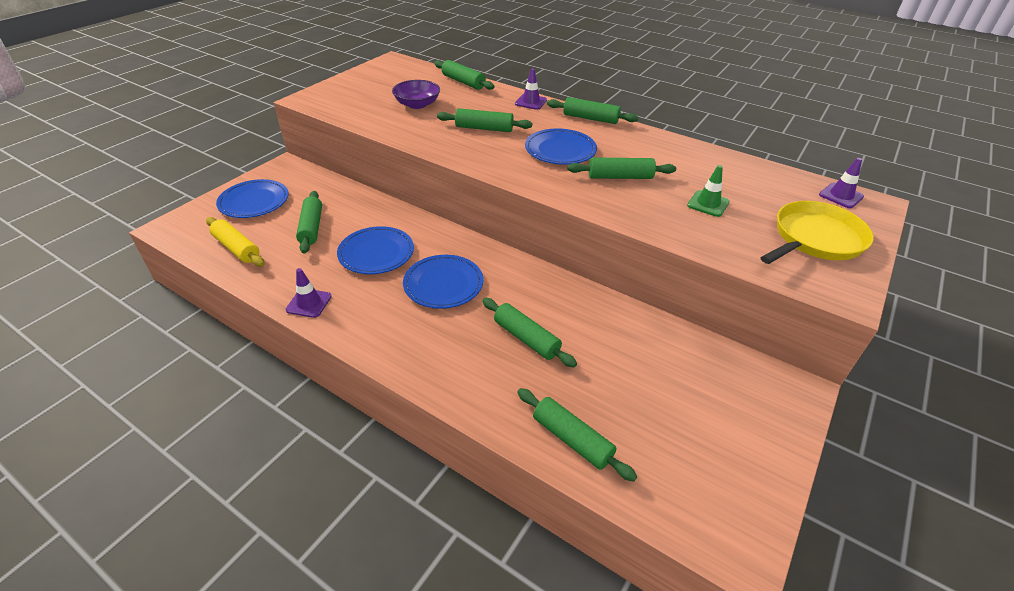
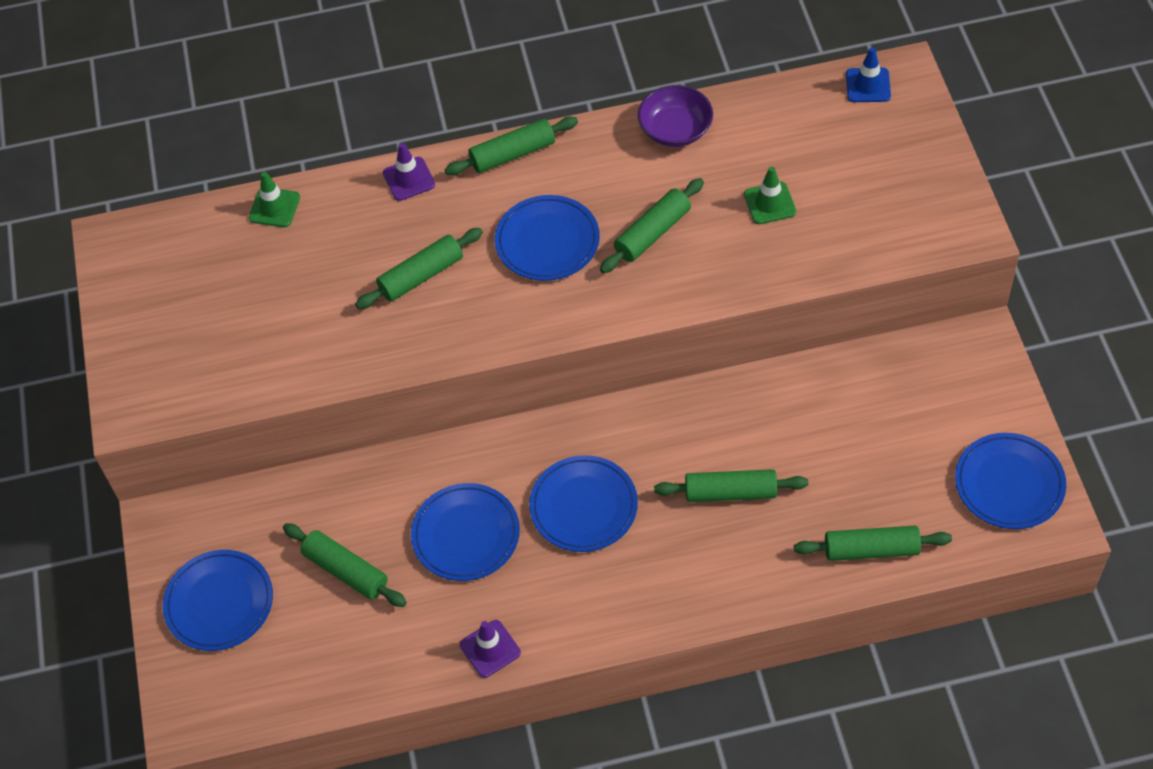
camera: 40 degrees left, 15 degrees up
(237, 248) = (310, 669): yellow rolling pin -> none
(417, 104) = (283, 301): purple bowl -> purple bowl (675, 130)
(463, 82) = (274, 207): green rolling pin -> green traffic cone
(726, 489) = (1009, 484): none -> blue plate
(815, 239) = (896, 175): yellow pan -> none
(841, 196) = (868, 85): purple traffic cone -> blue traffic cone

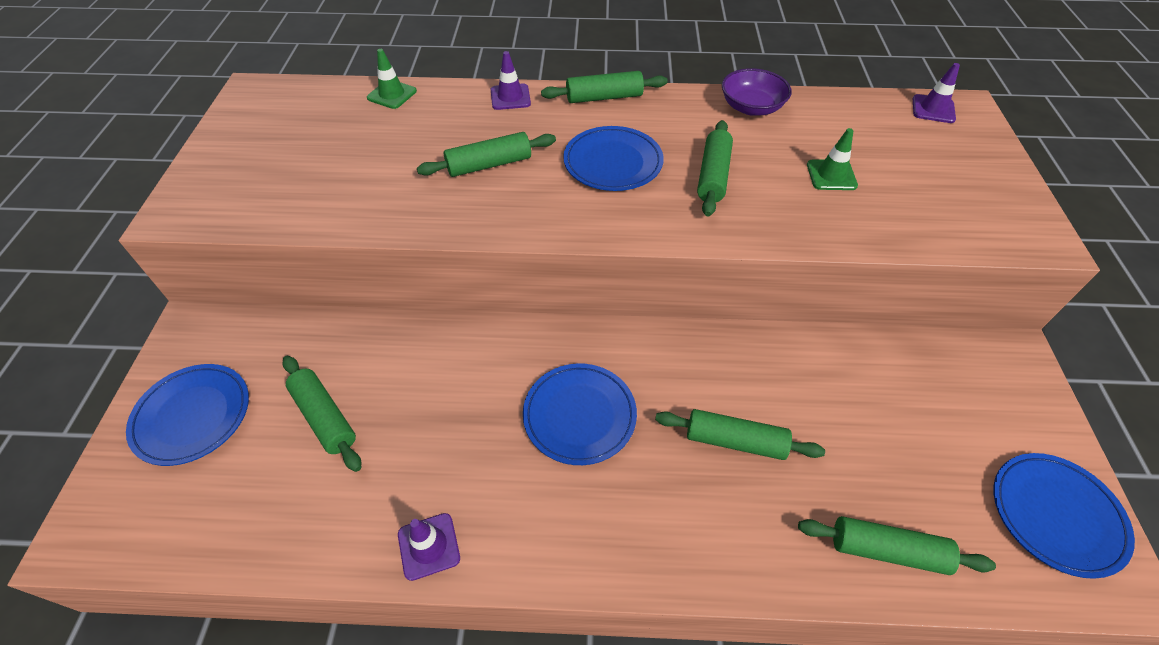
camera: 10 degrees right, 5 degrees down
(466, 535) = (454, 413): blue plate -> none
(652, 233) = (713, 176): green rolling pin -> green rolling pin turned 45 degrees counterclockwise
(868, 85) = (933, 109): blue traffic cone -> purple traffic cone

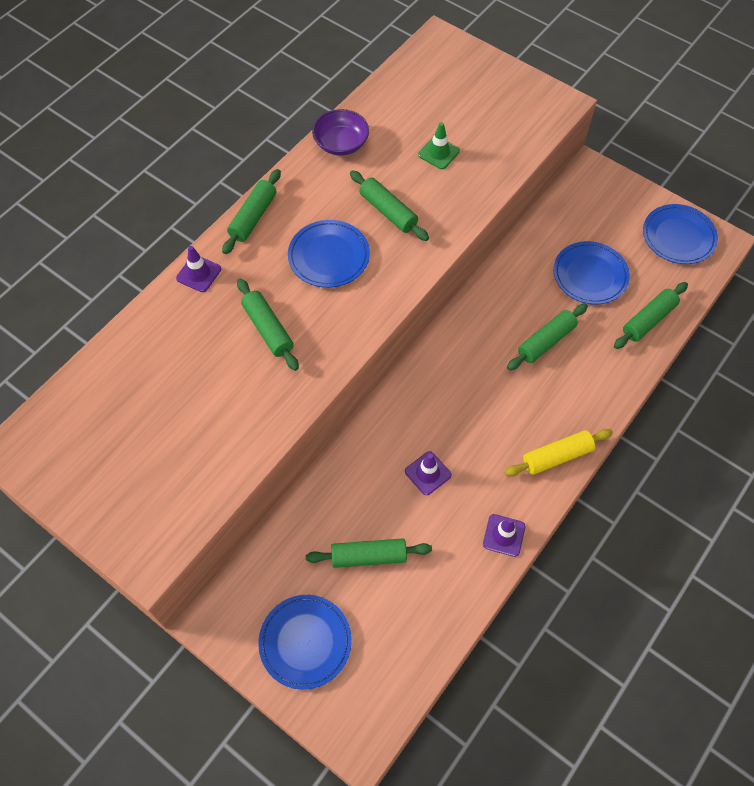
camera: 55 degrees left, 10 degrees up
(392, 94) = (120, 350): green traffic cone -> none
(489, 164) = (268, 329): green rolling pin -> green rolling pin turned 45 degrees counterclockwise
(579, 415) = (473, 408): blue plate -> blue plate (590, 275)
(583, 548) = (557, 456): none -> yellow rolling pin
(933, 109) = (426, 56): purple traffic cone -> purple traffic cone (428, 473)

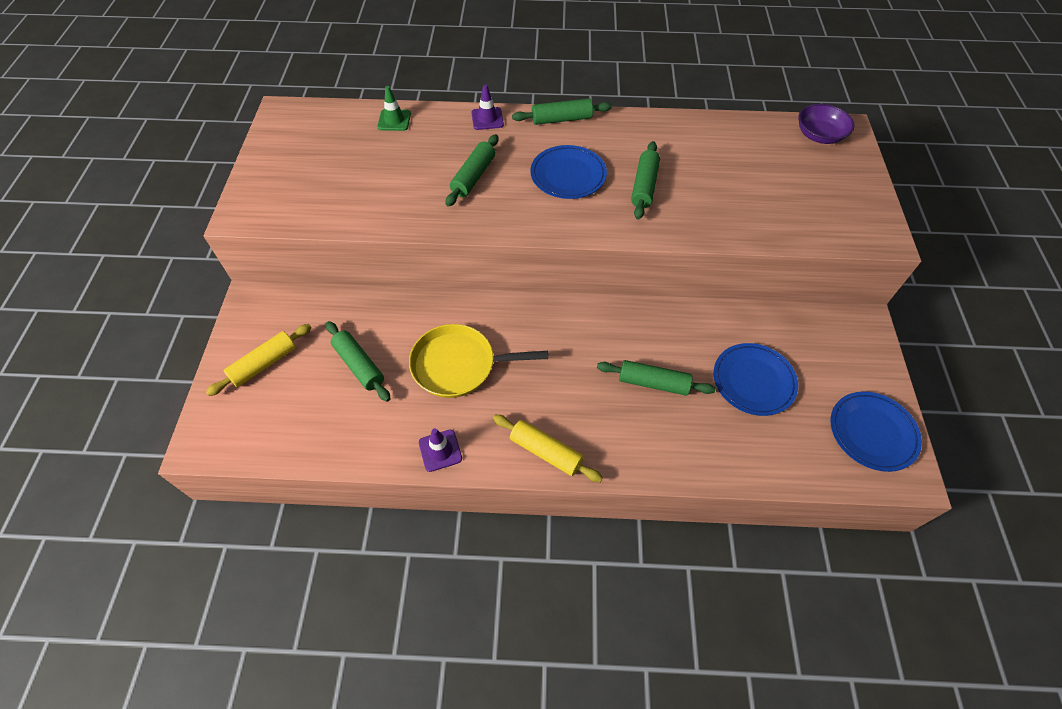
camera: 55 degrees right, 5 degrees down
(305, 642) = (264, 364): blue plate -> yellow rolling pin
(341, 143) = (677, 128): purple bowl -> purple bowl (819, 135)
(428, 473) = (458, 365): purple traffic cone -> yellow pan
(438, 153) = (734, 186): green traffic cone -> green traffic cone (394, 120)
(648, 320) = (753, 454): green rolling pin -> none

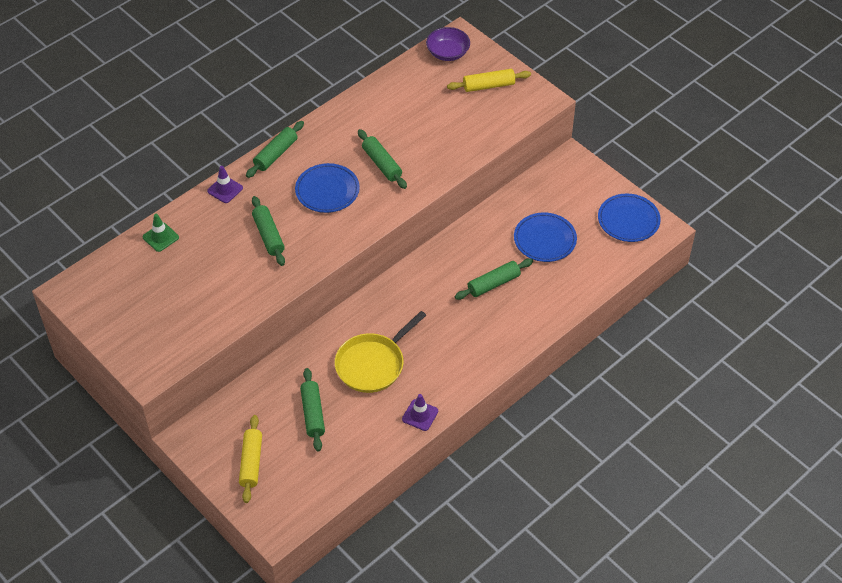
camera: 45 degrees left, 5 degrees down
(359, 365) = (313, 414): green rolling pin -> green rolling pin turned 75 degrees clockwise
(546, 452) = (477, 367): yellow rolling pin -> yellow rolling pin (488, 86)

